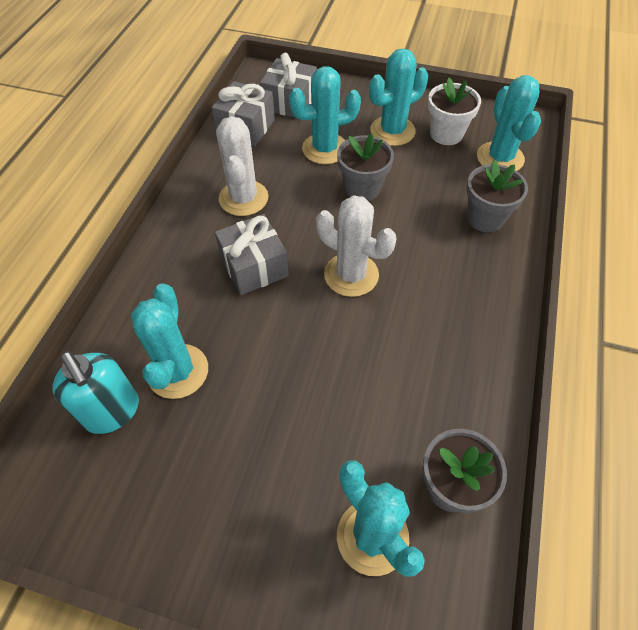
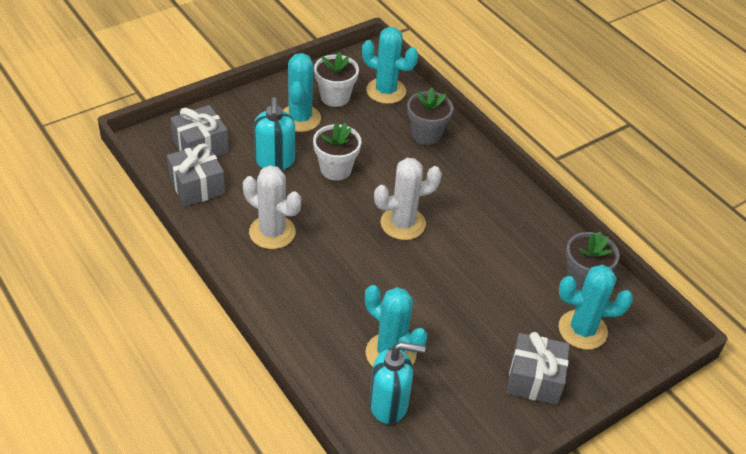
camera: 55 degrees left, 10 degrees down
(254, 266) = (343, 265): grey gift -> grey gift (534, 379)
(325, 149) = (275, 161): turquoise cactus -> turquoise soap dispenser
(362, 188) = (335, 169): grey flower pot -> white flower pot

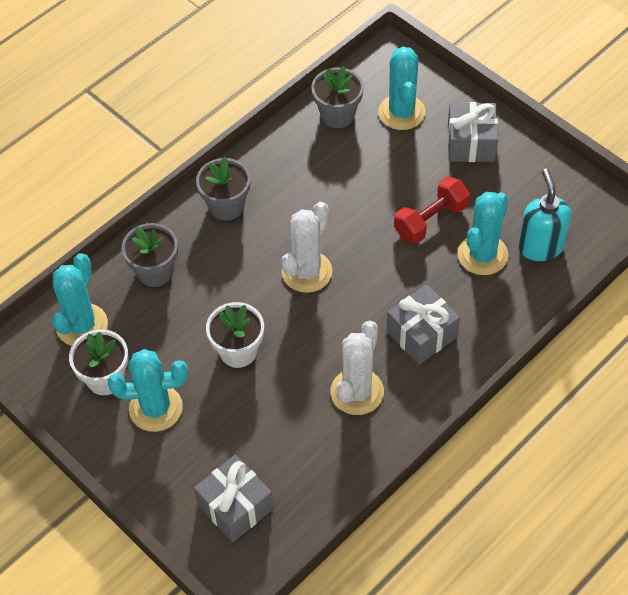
camera: 95 degrees left, 10 degrees up
(197, 186) = (306, 490): grey gift -> grey gift (422, 334)
(275, 161) = (241, 417): turquoise soap dispenser -> none
(403, 223) = (307, 272): white cactus -> white cactus turned 60 degrees clockwise
(441, 322) = (431, 220): none -> red dumbbell
(485, 185) = (226, 206): none -> grey flower pot

